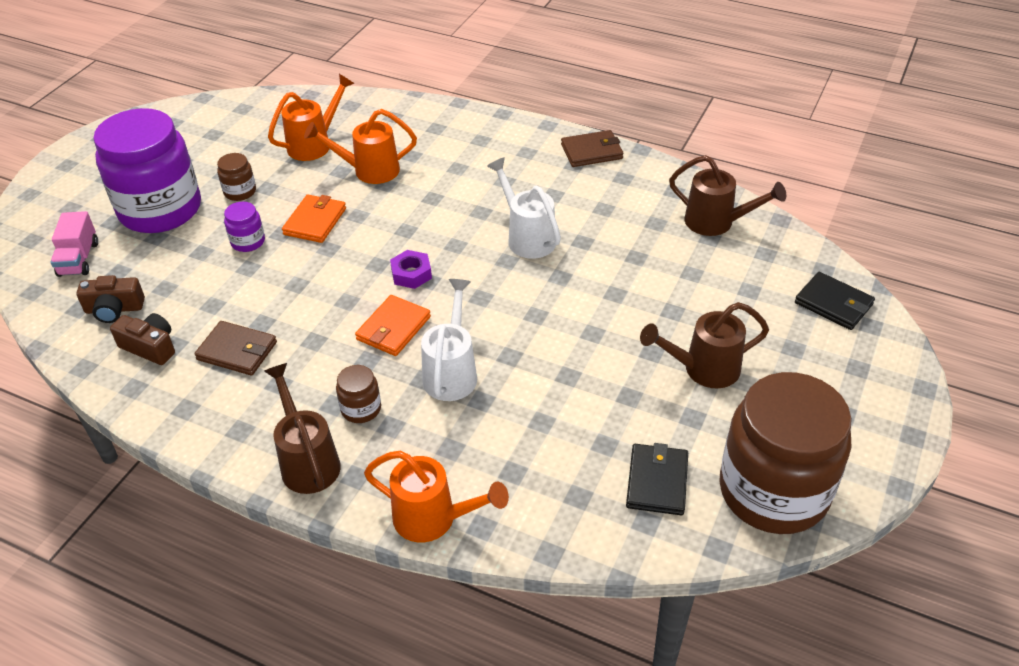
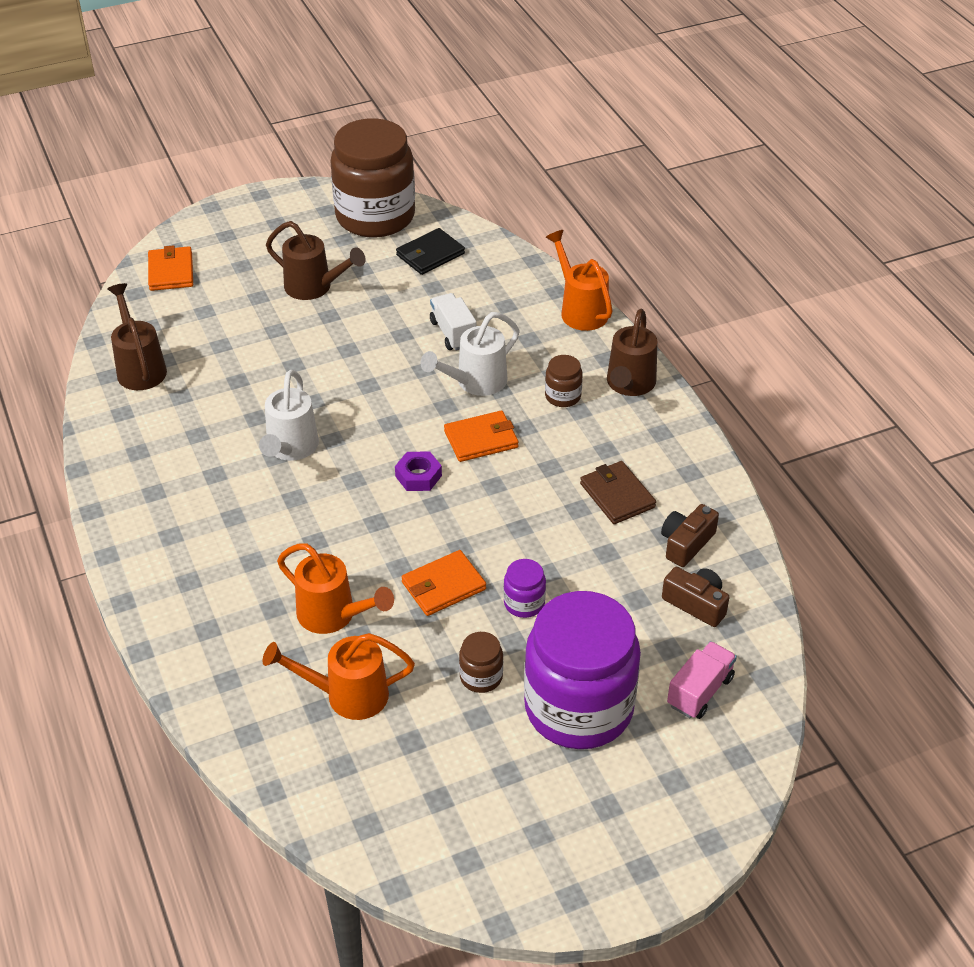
camera: 140 degrees left, 0 degrees up
(150, 347) = (686, 543): brown camera -> brown camera turned 60 degrees clockwise
(526, 406) = (453, 333): none -> white truck
(592, 151) = (119, 496): brown wallet -> none
(833, 304) = (171, 271): black wallet -> orange wallet

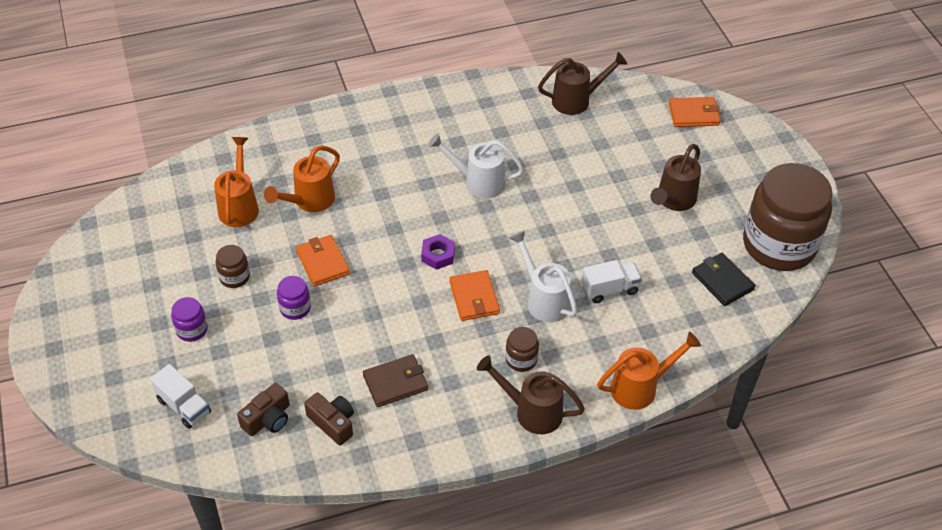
camera: 95 degrees right, 5 degrees up
(578, 707) = (192, 330): purple jar -> purple jar, size x0.40
(700, 691) = (184, 406): pink truck -> white truck

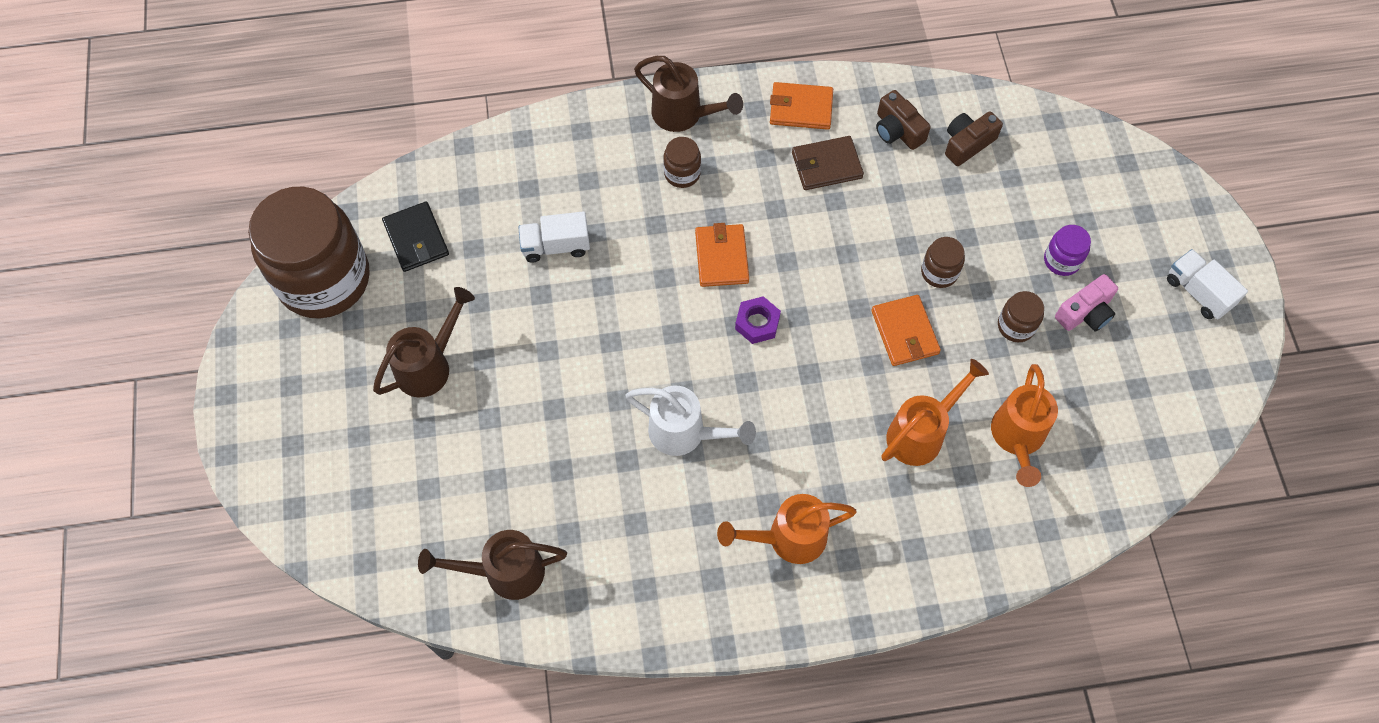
camera: 170 degrees left, 15 degrees up
(177, 293) = (1085, 313): none -> pink camera
(184, 406) = (1060, 169): white truck -> white truck (1198, 292)
(295, 308) = (939, 272): purple jar -> brown jar
(544, 300) = (638, 243): white watering can -> none
(639, 387) = (560, 125): orange watering can -> orange watering can (789, 538)
(694, 114) = (339, 517): orange wallet -> orange wallet (800, 108)

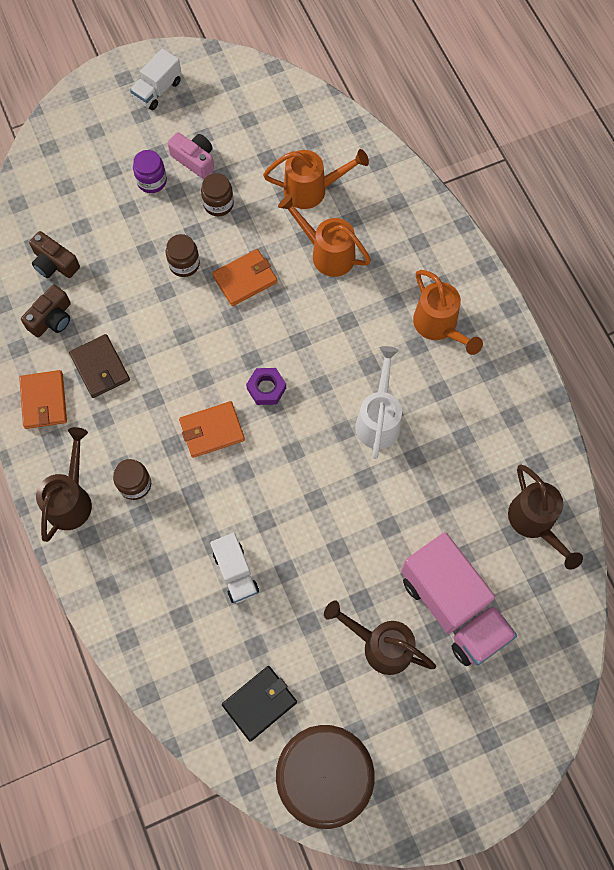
camera: 105 degrees left, 5 degrees up
(442, 451) = (453, 607): none -> pink truck

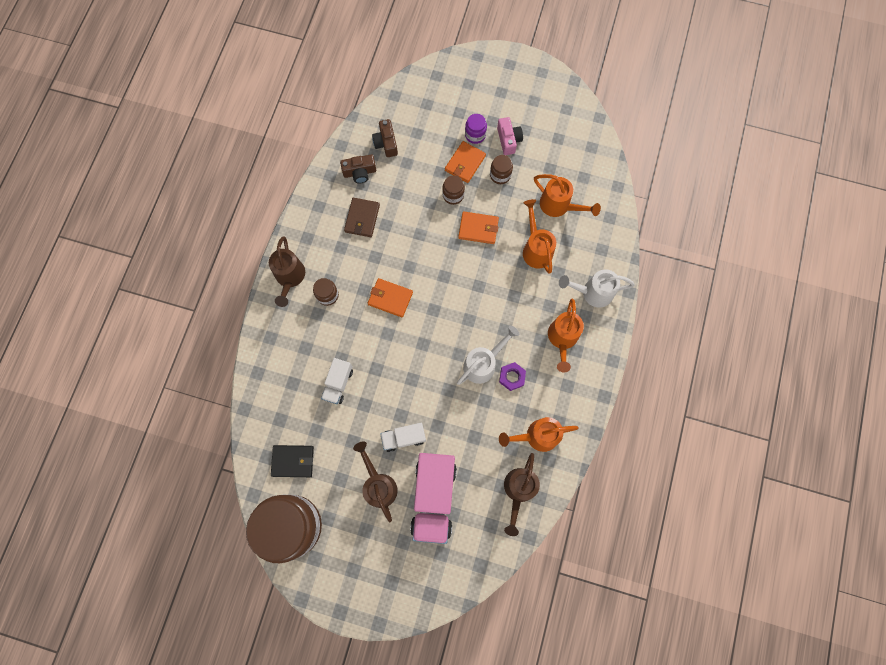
camera: 40 degrees right, 5 degrees up
(44, 401) = (319, 214): orange wallet -> orange wallet (465, 163)
(71, 500) = (290, 277): brown watering can -> brown watering can turned 120 degrees clockwise
(158, 90) = (522, 84): white truck -> white truck (404, 438)
(266, 388) = (438, 298): purple nut -> purple nut (512, 377)
(428, 253) = (593, 292): none -> white watering can
(503, 449) = (537, 436): none -> orange watering can

